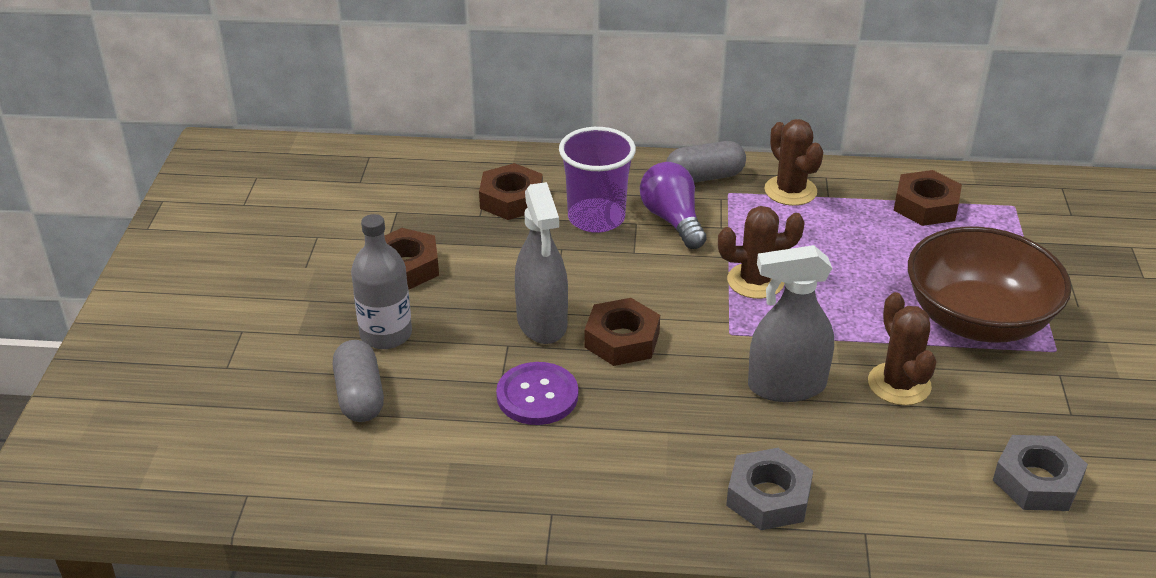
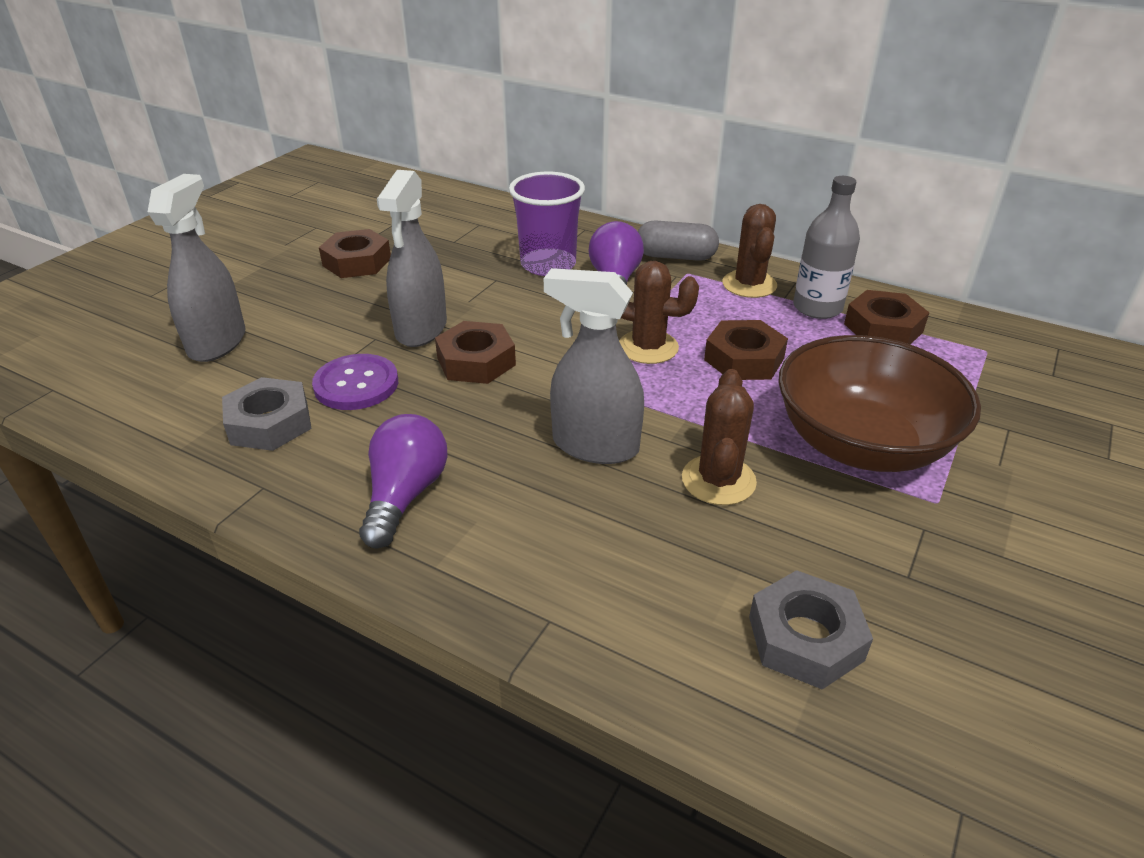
camera: 25 degrees right, 0 degrees up
(359, 396) = (217, 342): grey capsule -> grey spray bottle
(386, 334) = (288, 304): grey bottle -> grey bottle (817, 307)
(511, 199) = (490, 236): brown nut -> brown nut (744, 359)
(676, 479) = (405, 495): none -> purple light bulb
(768, 497) = (478, 545): grey nut -> grey nut (269, 423)

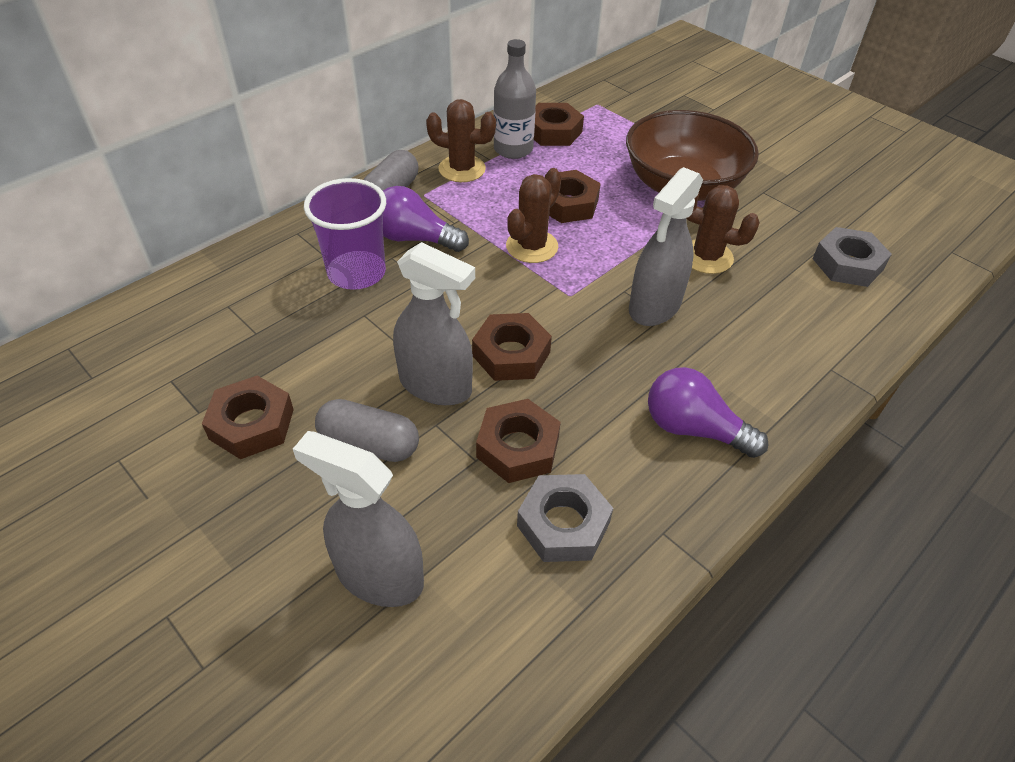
camera: 75 degrees left, 10 degrees up
(346, 312) = (369, 444): none -> grey capsule
(356, 384) = (518, 447): purple button -> brown nut

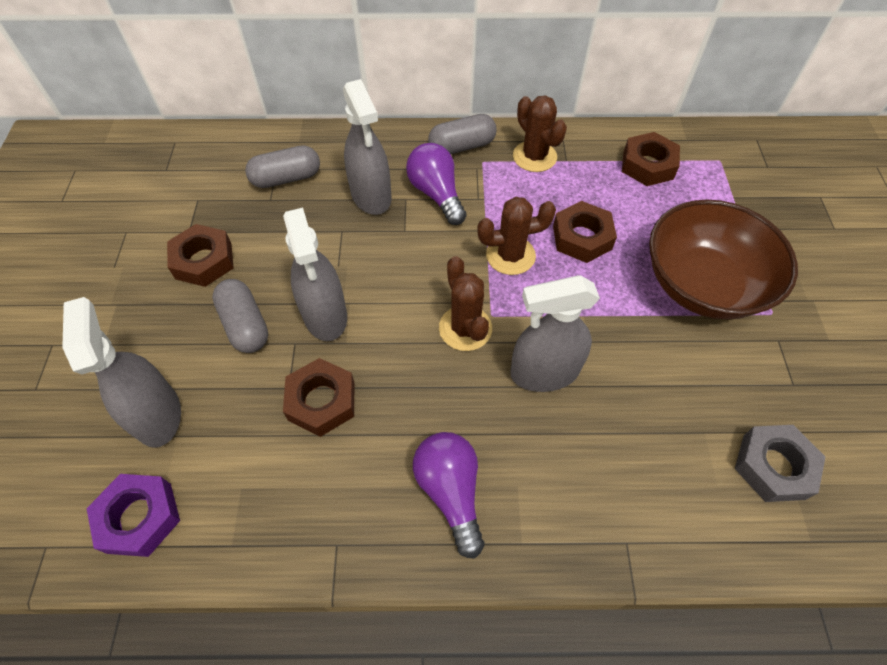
camera: 45 degrees right, 10 degrees up
(250, 306) = (286, 178): none -> grey capsule
(356, 273) = (371, 196): purple cup -> grey spray bottle
(475, 665) = (139, 517): none -> purple nut
(511, 354) = (397, 330): brown nut -> none
(513, 149) = (595, 162): grey bottle -> none
(563, 524) = (285, 479): grey nut -> none
(706, 257) = (642, 362): brown cactus -> brown cactus (465, 328)

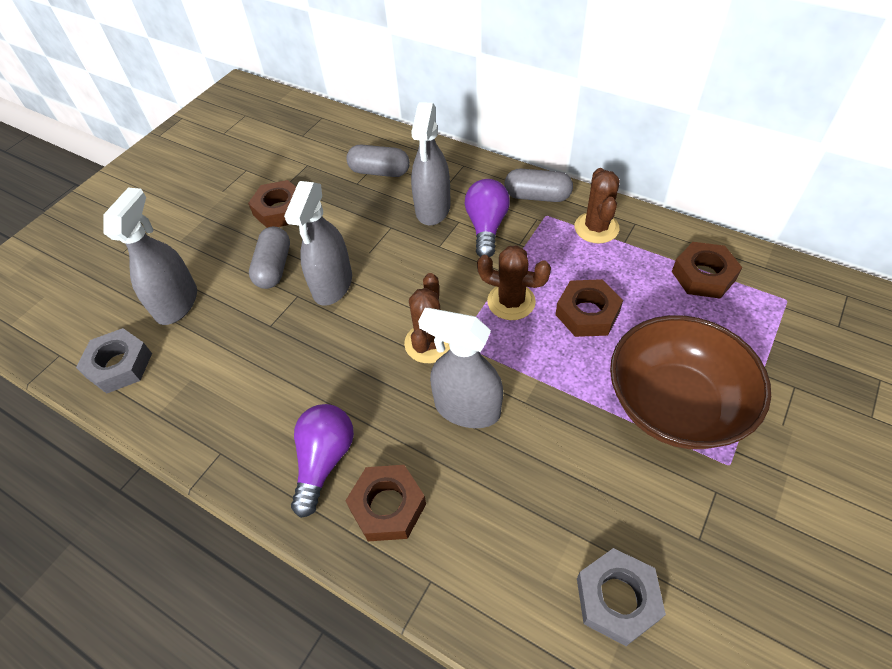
camera: 35 degrees right, 5 degrees down
(139, 517) = (119, 365): purple nut -> grey nut
(321, 401) = (284, 346): brown nut -> brown nut (387, 506)

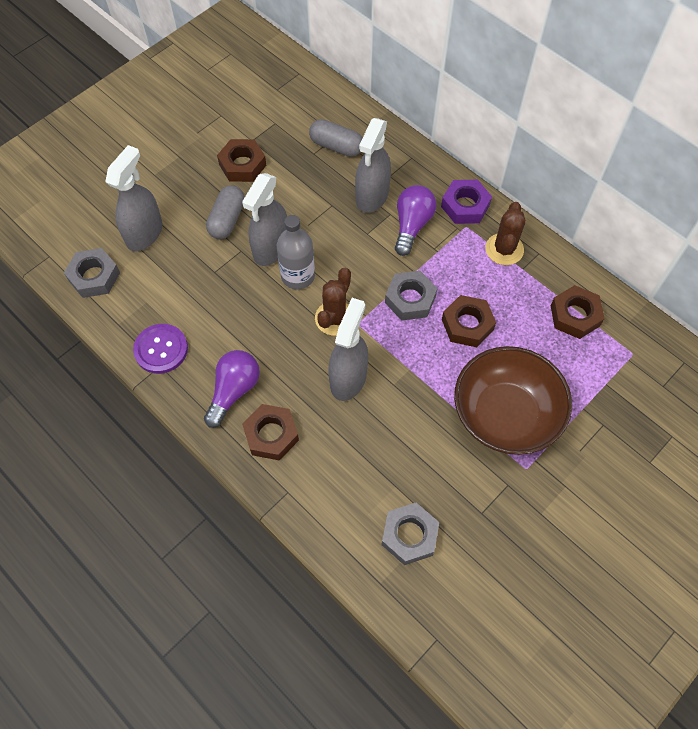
camera: 10 degrees right, 10 degrees up
(218, 432) = (161, 349): none -> purple button
(372, 307) = (298, 276): none -> grey bottle
(467, 408) = (348, 378): grey spray bottle -> grey spray bottle turned 75 degrees clockwise
(511, 302) = (410, 299): brown cactus -> grey nut
(537, 196) = (465, 206): grey capsule -> purple nut

